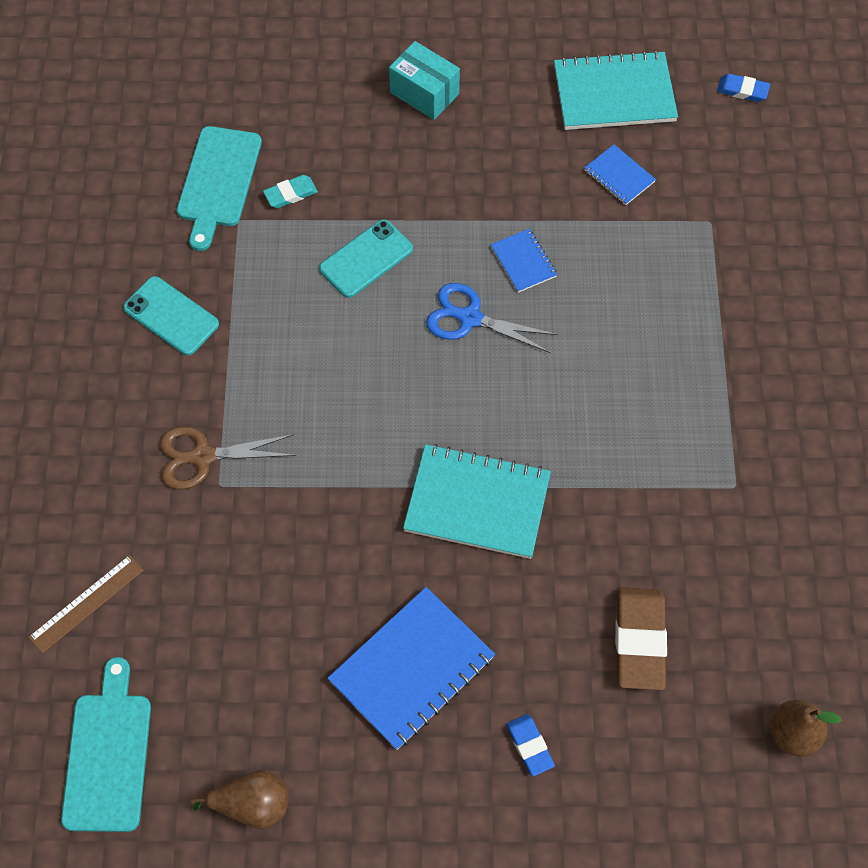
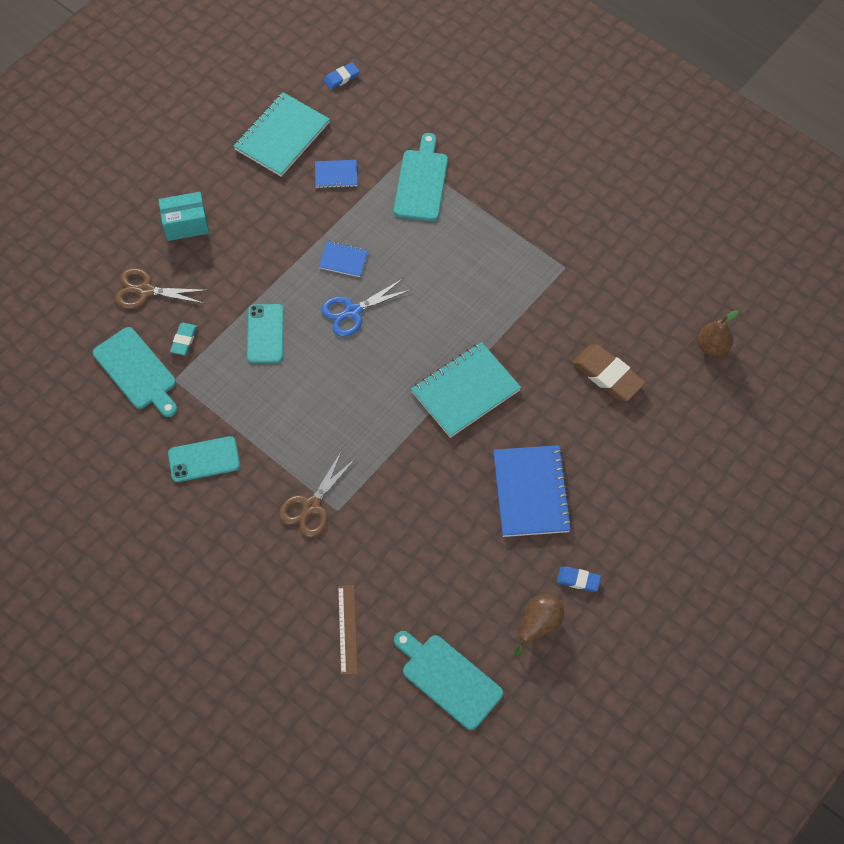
camera: 50 degrees left, 0 degrees up
(315, 119) = (145, 291): none -> brown scissors
(529, 746) = (619, 468): blue eraser -> blue eraser (578, 580)
(695, 261) = (421, 182): none -> turquoise cutting board

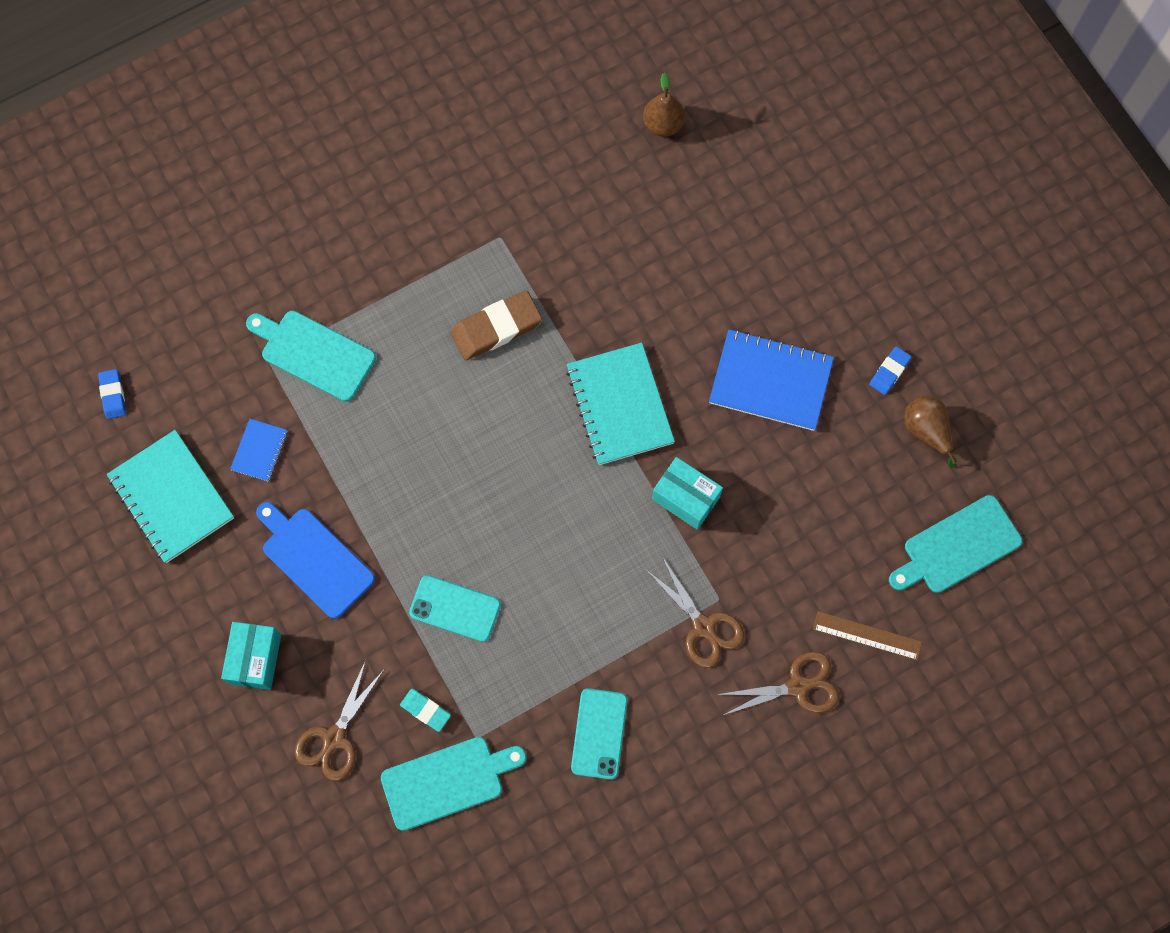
camera: 70 degrees left, 10 degrees up
(270, 235) = (315, 559): none -> blue cutting board
(288, 589) = (797, 686): none -> brown scissors
(343, 260) = (388, 482): blue notebook -> none
(353, 311) = (464, 495): blue scissors -> none
(409, 461) = (685, 498): none -> turquoise box
(608, 375) = (657, 246): brown eraser -> brown eraser (496, 328)

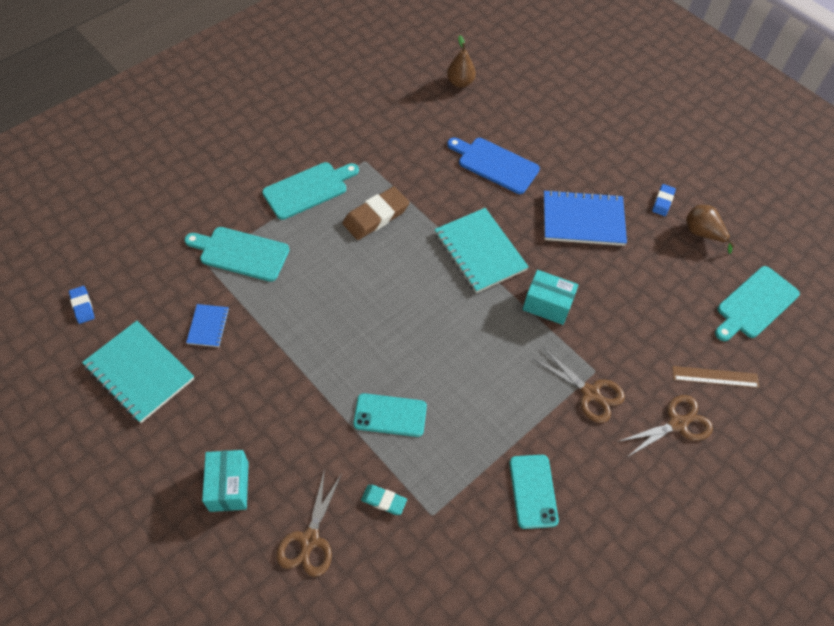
camera: 15 degrees left, 15 degrees down
(315, 559) = (267, 398): blue cutting board -> blue cutting board (495, 164)
(447, 781) = (416, 557): turquoise cutting board -> turquoise cutting board (308, 189)

